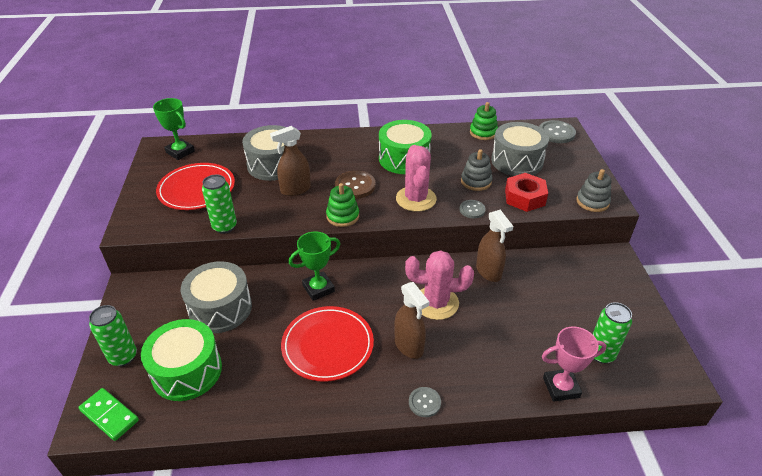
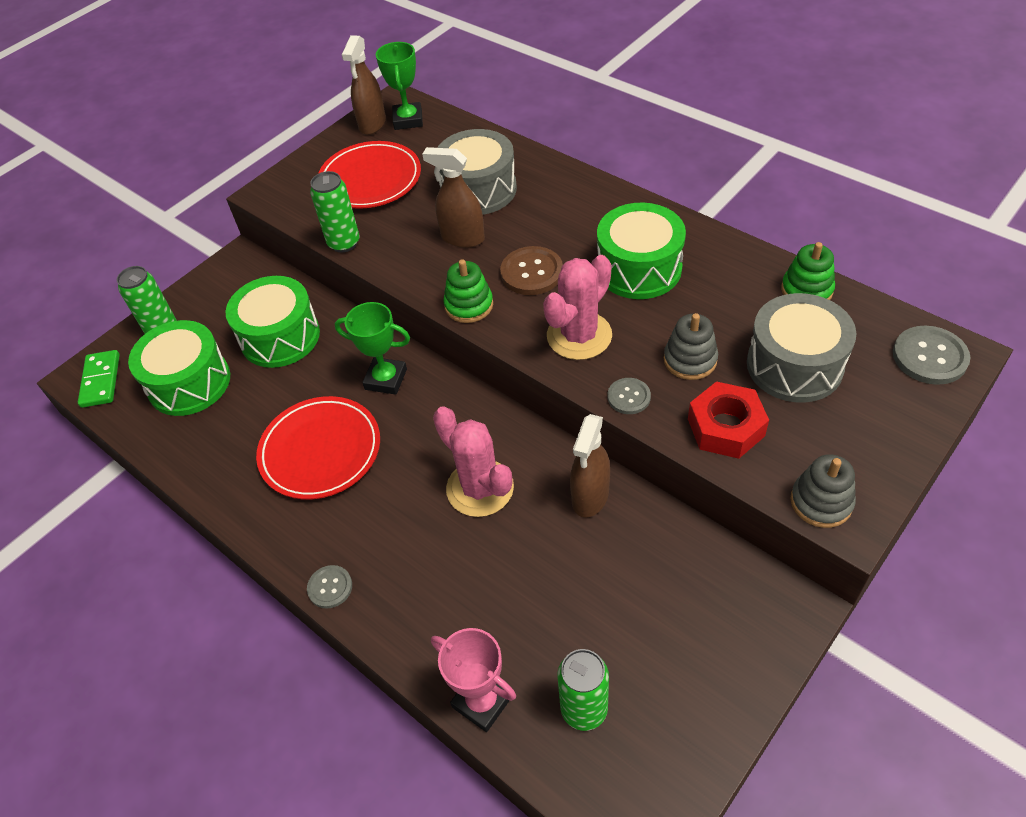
camera: 50 degrees right, 10 degrees up
(220, 308) = (280, 337): grey drum -> green drum
(409, 346) = (391, 514): brown spray bottle -> brown spray bottle (372, 124)

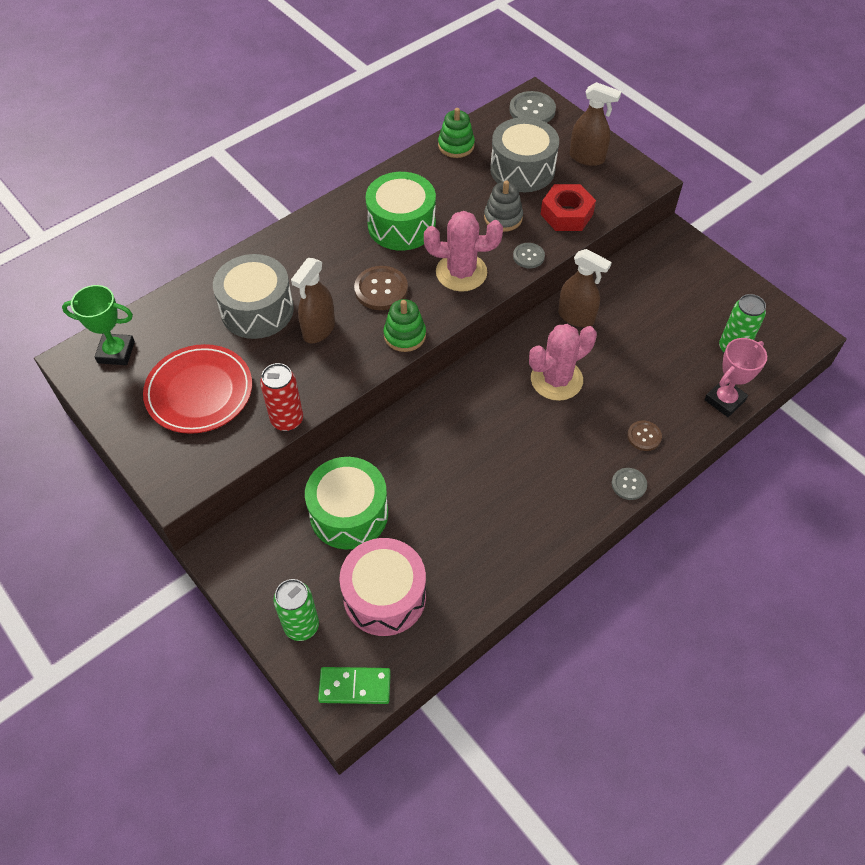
camera: 85 degrees left, 5 degrees up
(189, 383) = (384, 596): green drum -> pink drum
(320, 451) = (496, 485): red plate -> none
(344, 243) = (287, 420): green can -> red can
(372, 124) = (105, 383): brown spray bottle -> brown spray bottle (587, 158)
(386, 379) = (429, 431): green trophy -> none
(405, 598) = (644, 436): none -> brown button
(579, 336) = (461, 272): pink cactus -> pink cactus turned 45 degrees counterclockwise
(821, 502) = (632, 187): grey stacking toy -> none

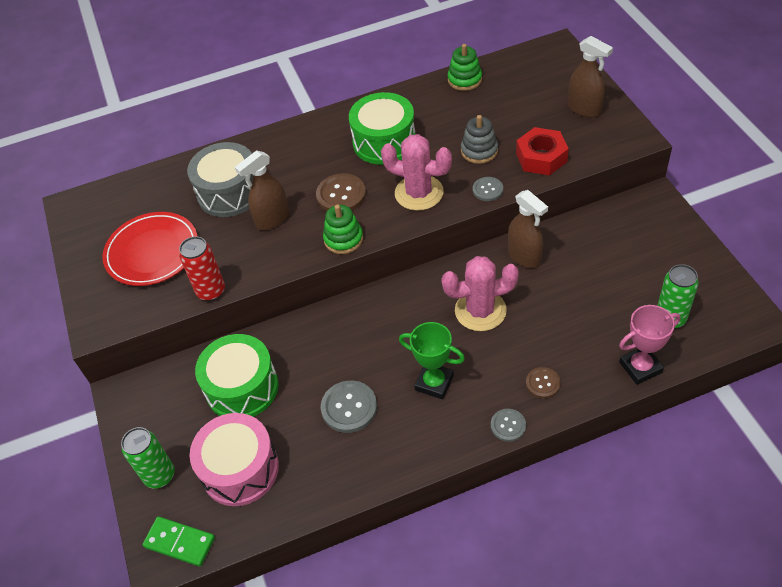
camera: 25 degrees right, 5 degrees down
(116, 352) = (104, 206): green trophy -> green trophy (434, 383)
(522, 169) = (517, 110): grey drum -> none
(532, 110) = (550, 58): grey button -> grey button (349, 407)

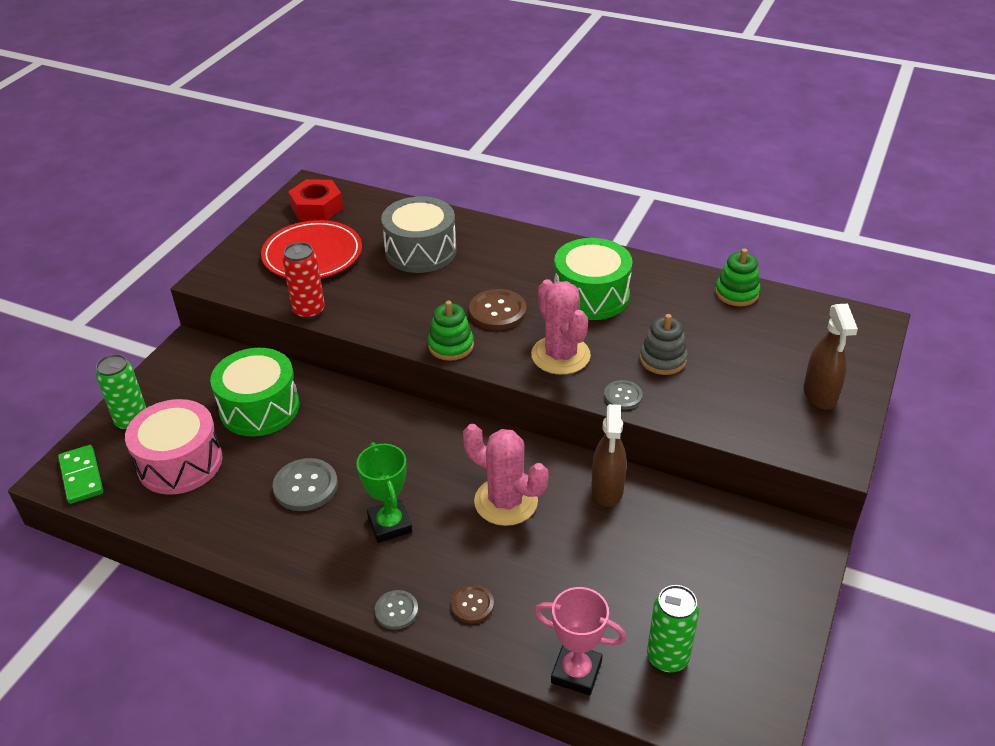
camera: 40 degrees right, 10 degrees down
(272, 219) = (422, 292): brown spray bottle -> none
(541, 157) = (712, 406): red nut -> red nut (317, 208)

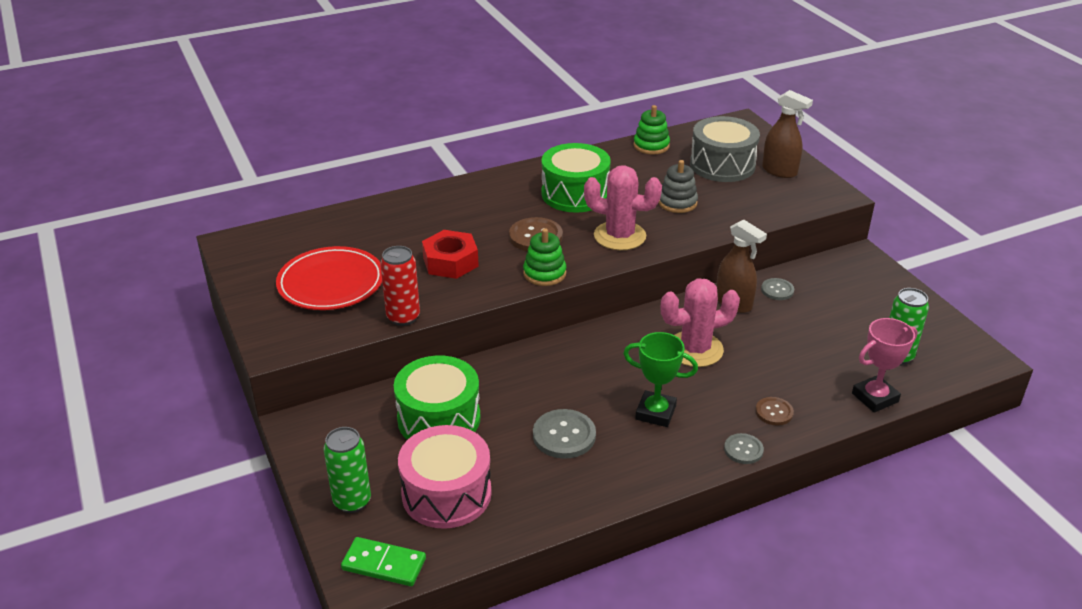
camera: 50 degrees left, 5 degrees down
(317, 208) = (269, 252): red nut -> red nut (450, 262)
(420, 251) = (412, 233): grey drum -> grey drum (722, 165)
(623, 396) = (692, 234): grey button -> grey button (777, 290)

